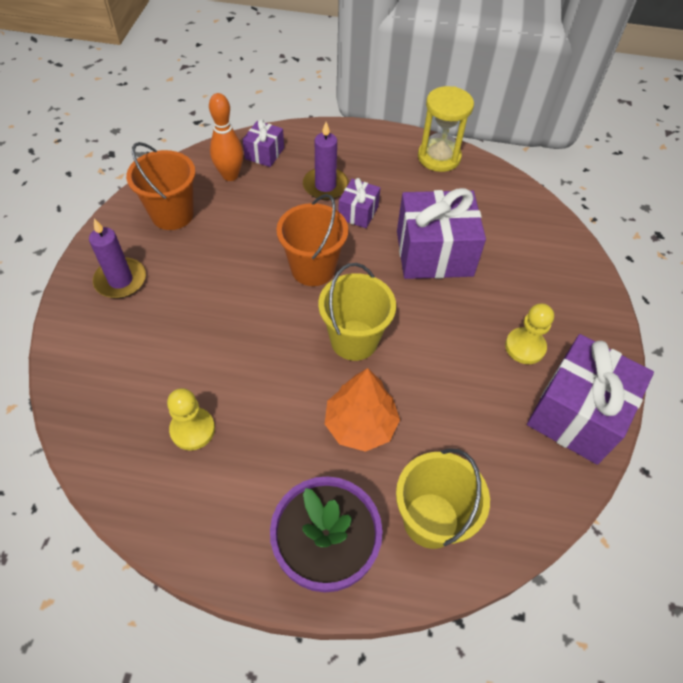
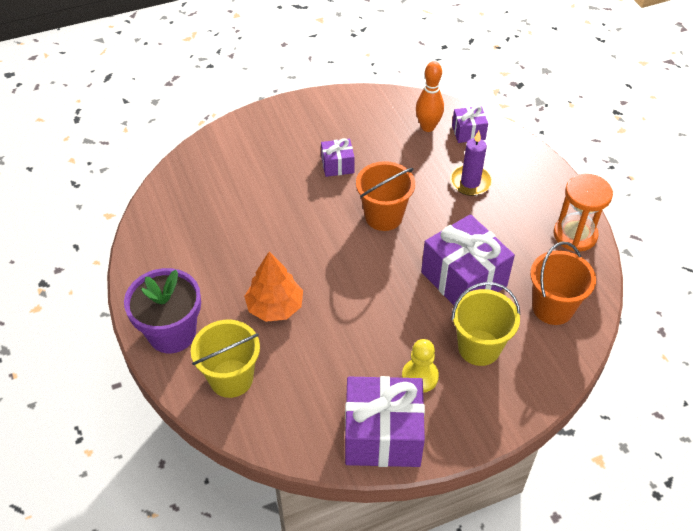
camera: 60 degrees right, 5 degrees down
(120, 280) = (289, 129): purple candle -> none
(172, 214) = (364, 120): orange bucket -> orange bucket (552, 308)
(192, 429) = (210, 225): yellow pawn -> none
(354, 340) = (340, 270): yellow bucket -> yellow bucket (479, 347)
(358, 213) = (461, 214): purple gift -> purple gift (337, 165)
(439, 157) = (575, 235): yellow hourglass -> orange hourglass

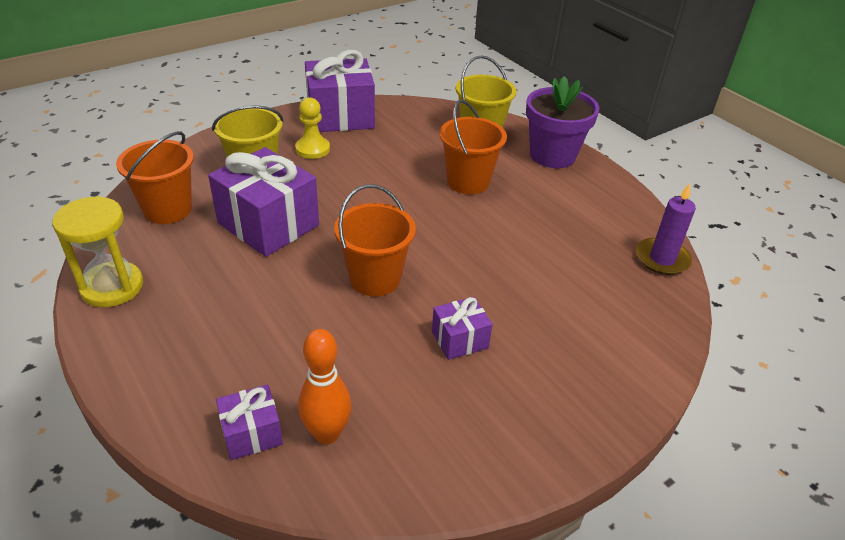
camera: 165 degrees right, 10 degrees down
(275, 307) = (468, 182): orange tree -> orange bucket
(470, 182) = (254, 341): purple candle -> purple candle (662, 259)
(575, 235) = (112, 287): orange hourglass -> yellow hourglass

